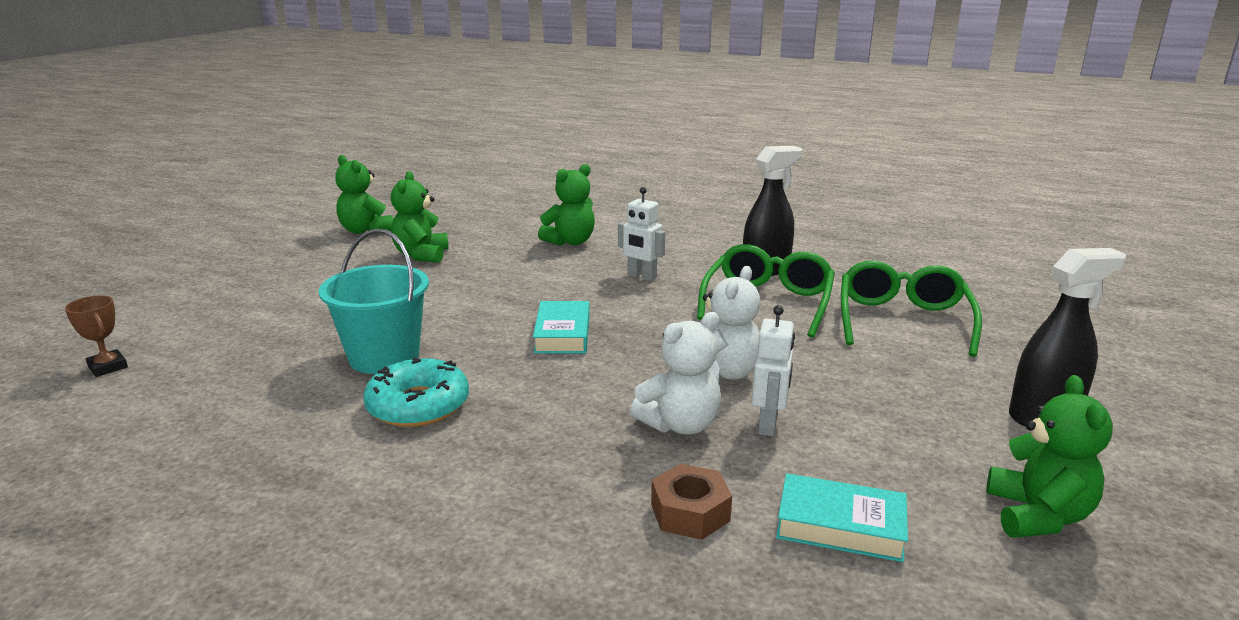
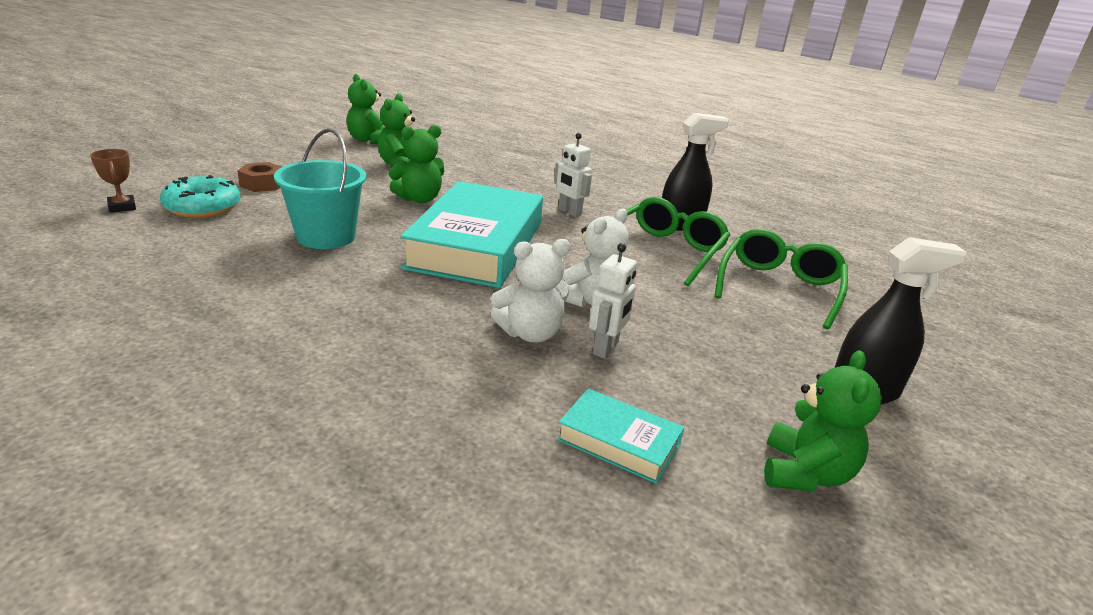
camera: 10 degrees right, 5 degrees up
(418, 405) = (330, 277): turquoise donut -> turquoise donut (202, 207)
(562, 334) = (476, 245): turquoise book -> turquoise book, size x2.21
(570, 242) = (526, 175): green teddy bear -> green teddy bear (419, 199)
(690, 512) = (496, 403): brown nut -> brown nut (262, 184)

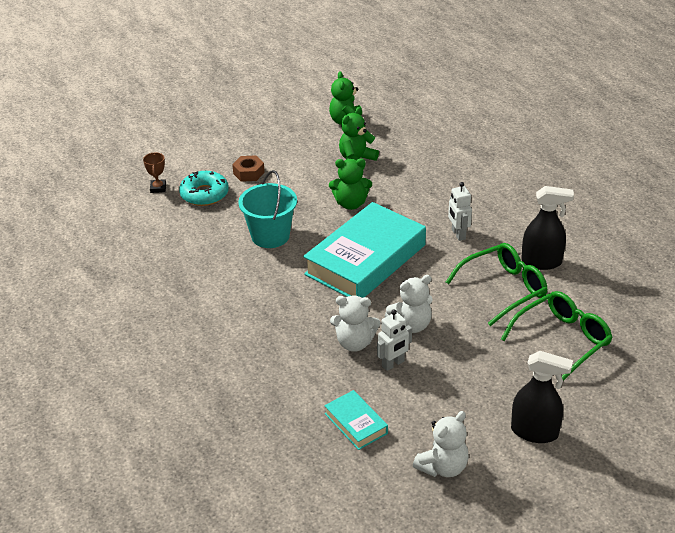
camera: 30 degrees right, 10 degrees up
(805, 473) = (443, 467): green teddy bear -> white teddy bear

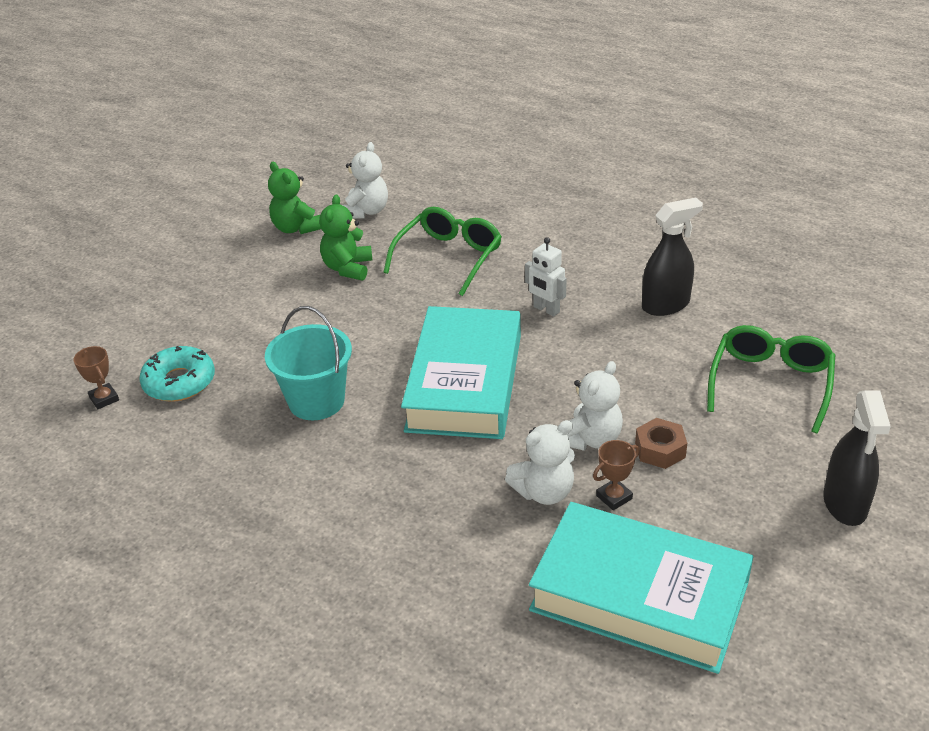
camera: 30 degrees left, 0 degrees up
(248, 173) = (219, 333): brown nut -> brown nut (660, 450)
(351, 204) = (386, 322): green teddy bear -> none
(356, 423) = (639, 596): turquoise book -> turquoise book, size x2.21
(393, 364) = (614, 497): white robot -> brown trophy
(443, 467) = (790, 600): white teddy bear -> white teddy bear (366, 211)
(503, 289) = (654, 352): green glasses -> green glasses (449, 257)
(534, 432) = (845, 504): black spray bottle -> black spray bottle turned 105 degrees clockwise

